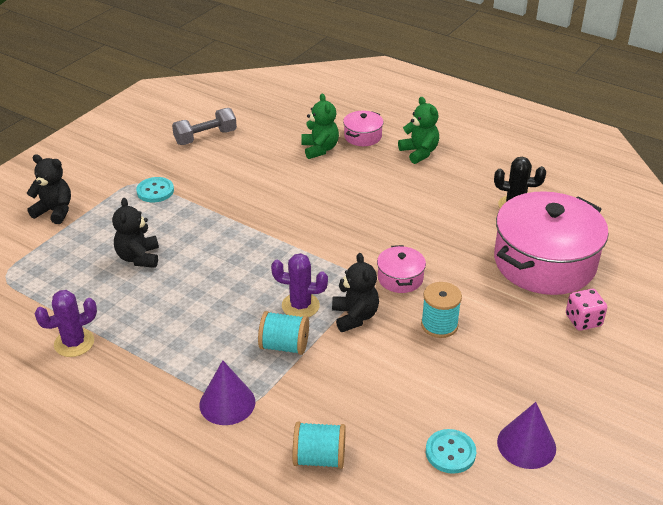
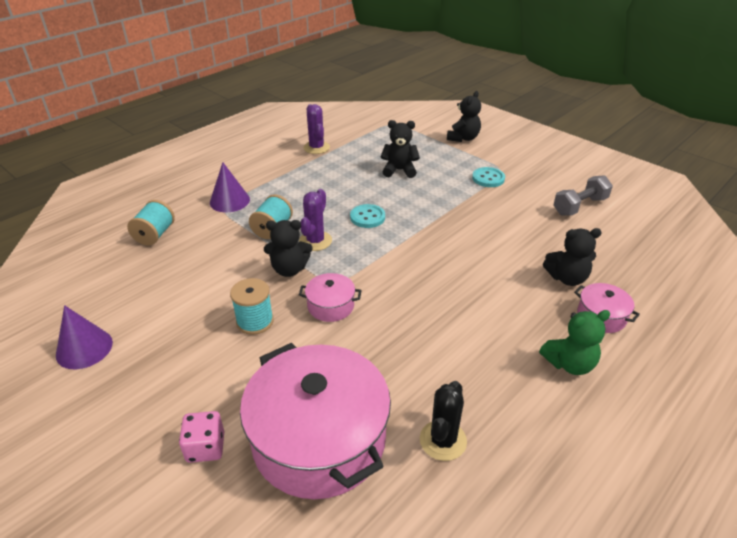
camera: 100 degrees right, 0 degrees up
(205, 137) = (580, 206): grey dumbbell -> grey dumbbell turned 75 degrees clockwise
(320, 149) = (567, 278): green teddy bear -> black teddy bear
(450, 452) = (111, 300): turquoise button -> turquoise button (367, 217)

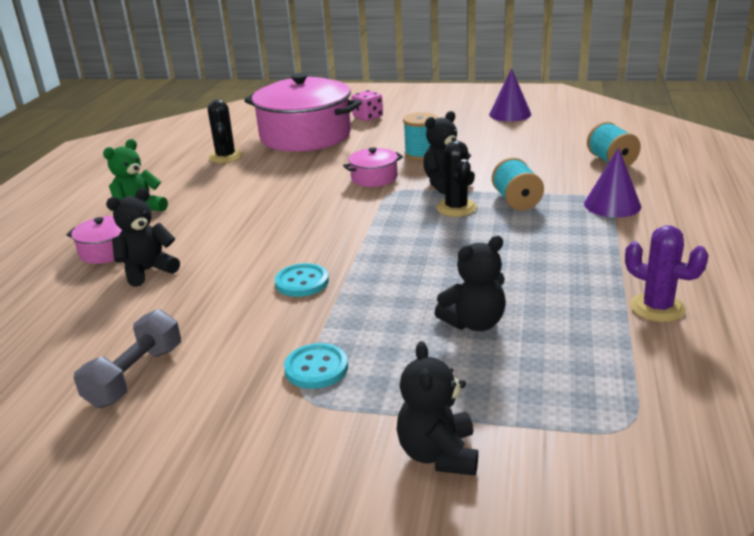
camera: 150 degrees right, 10 degrees down
(315, 241) = (456, 208): purple cactus -> black cactus
(367, 217) = (433, 246): turquoise button -> turquoise button (302, 282)

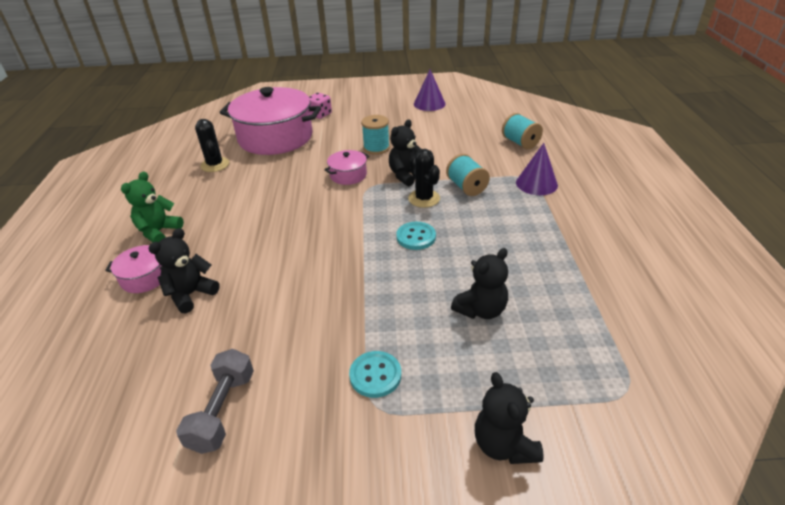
camera: 15 degrees left, 10 degrees up
(302, 282) = (329, 288): turquoise button -> turquoise button (416, 237)
(657, 308) = (604, 276): purple cactus -> none

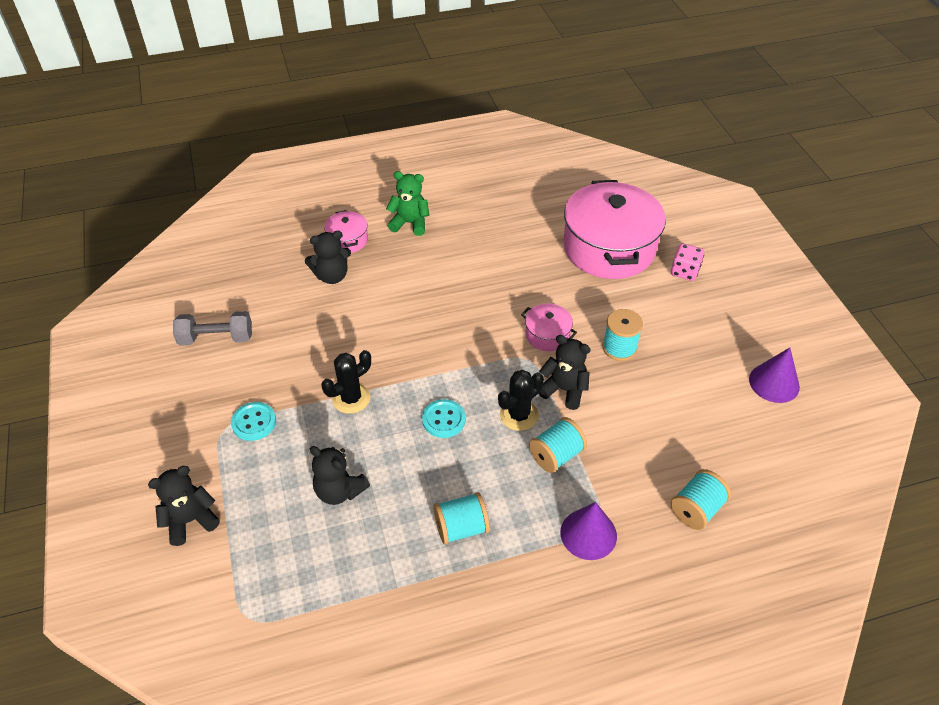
camera: 75 degrees right, 10 degrees up
(191, 294) = (332, 276): black teddy bear -> black teddy bear turned 135 degrees clockwise
(215, 165) = (533, 219): black cactus -> black cactus (351, 398)
(528, 240) = (461, 528): none -> turquoise spool

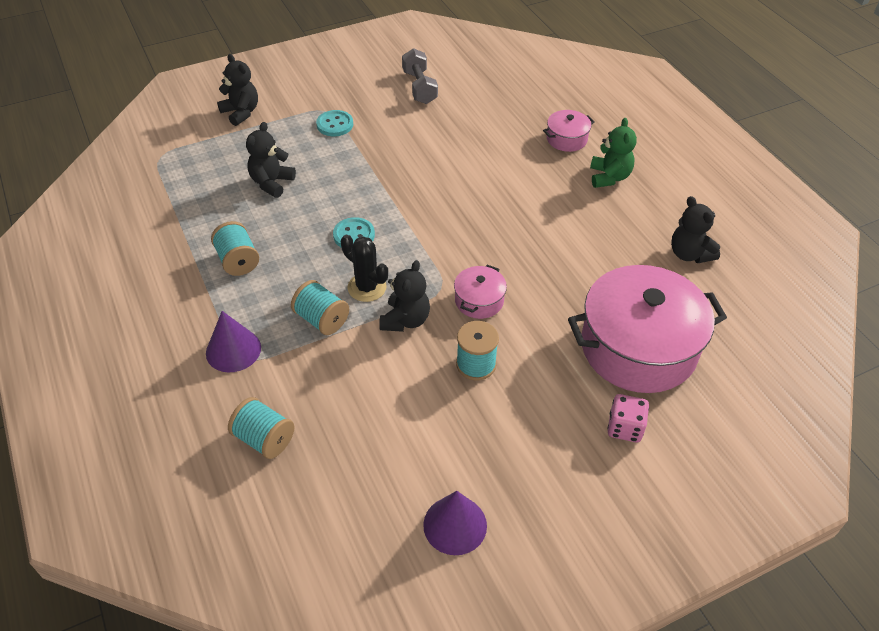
camera: 80 degrees right, 0 degrees up
(332, 276) = (514, 137): black teddy bear -> black teddy bear (689, 254)
(351, 398) = (368, 174): black cactus -> none

